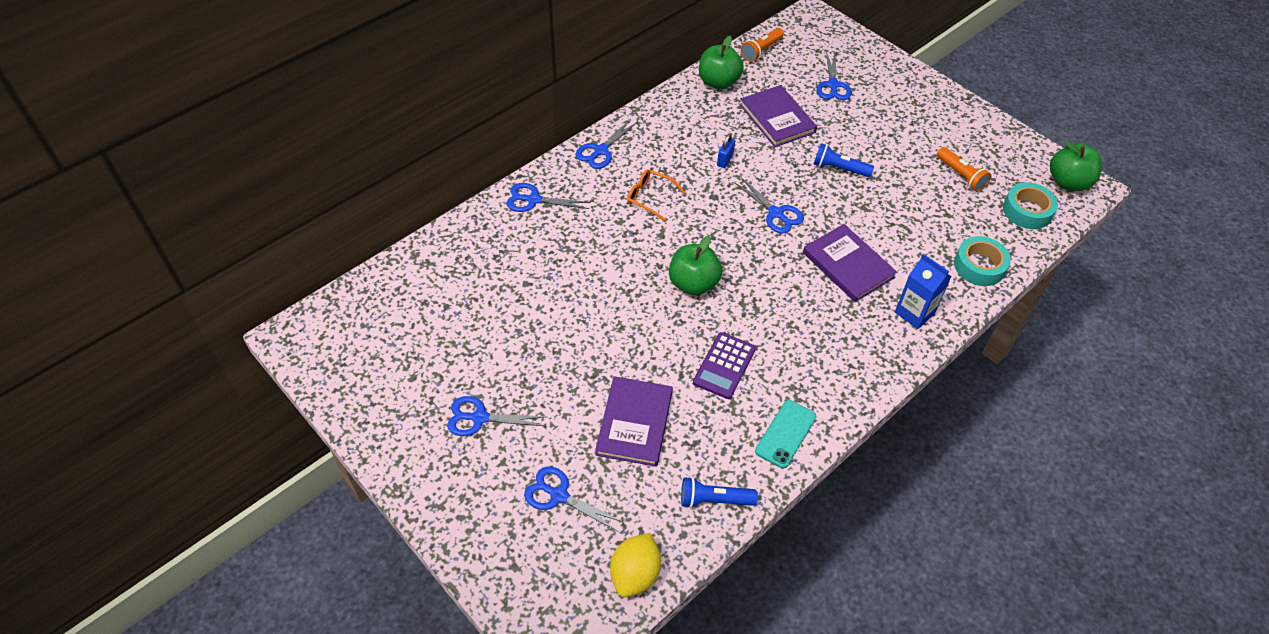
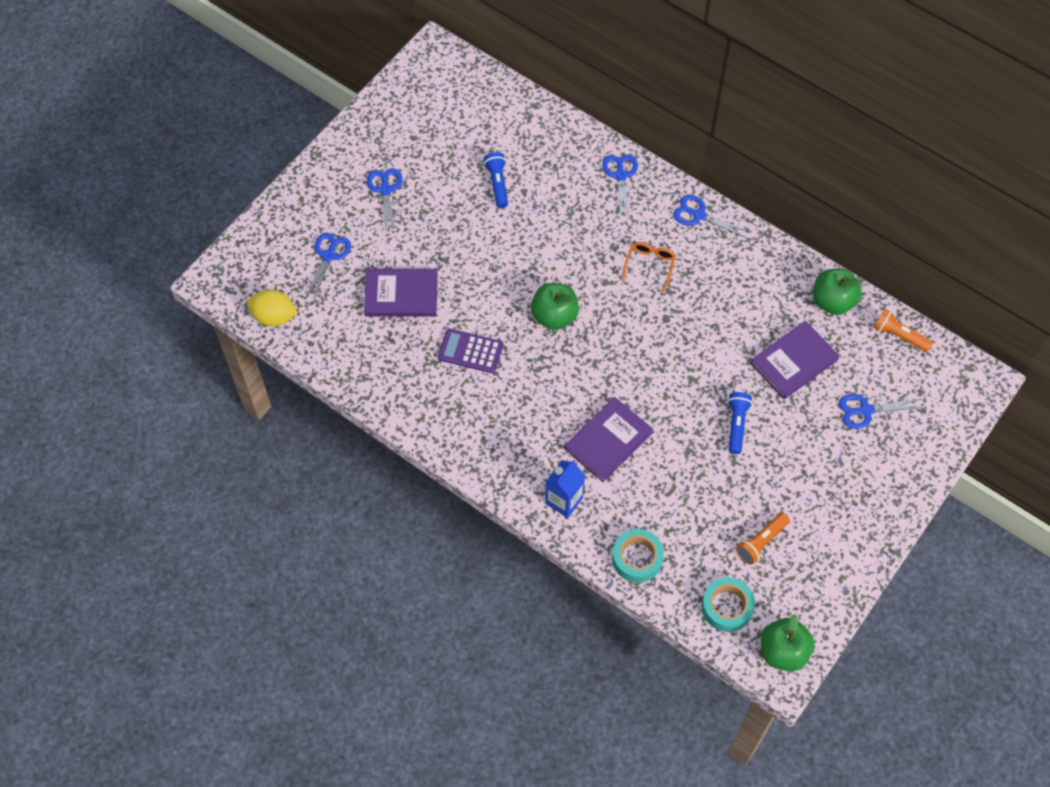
camera: 80 degrees right, 10 degrees up
(714, 500) = (342, 360): blue flashlight -> blue flashlight (497, 184)
(725, 160) = (718, 321): blue padlock -> none
(776, 213) = (658, 373): blue scissors -> none
(785, 434) = (412, 404): turquoise phone -> none

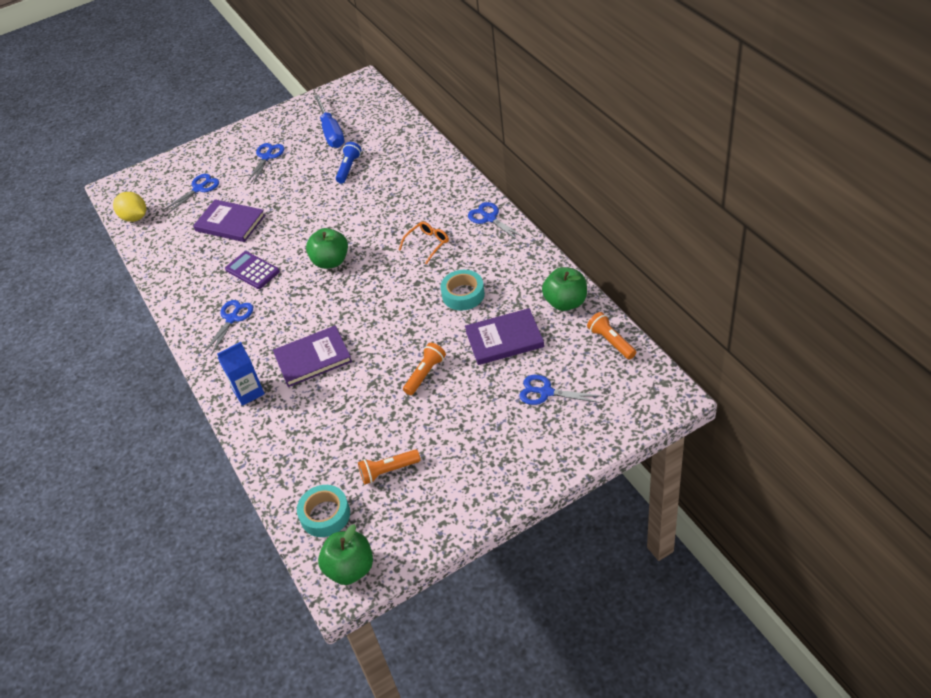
camera: 30 degrees right, 15 degrees down
(444, 136) = (331, 132): none -> blue screwdriver
(620, 175) = (444, 180): blue scissors -> blue scissors (232, 319)
(637, 558) = (276, 452): turquoise tape -> turquoise tape (463, 294)
(736, 425) = (425, 374): blue flashlight -> orange flashlight

